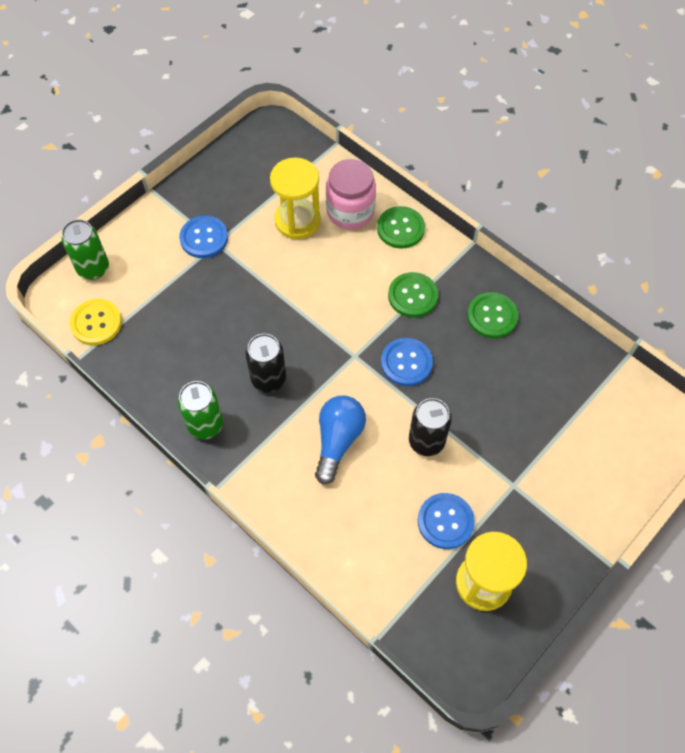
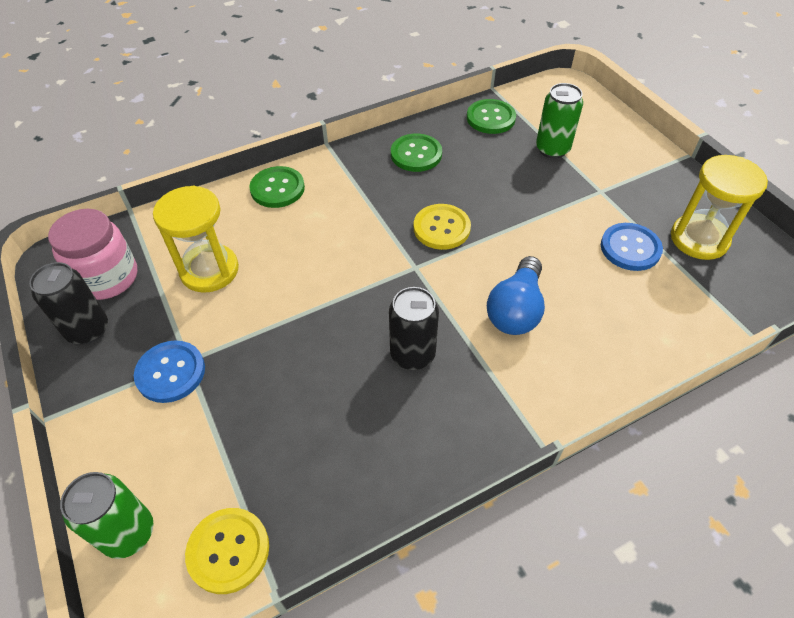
camera: 70 degrees left, 10 degrees down
(205, 425) = (452, 440): green can -> green can (552, 149)
(338, 441) = (516, 309): blue light bulb -> blue light bulb turned 105 degrees counterclockwise
(350, 211) = (229, 221): pink jar -> pink jar (107, 278)
(406, 363) = (441, 228): blue button -> yellow button
(412, 296) = (364, 202): green button -> green button (490, 118)
(426, 441) = (538, 238): black can -> black can (88, 330)

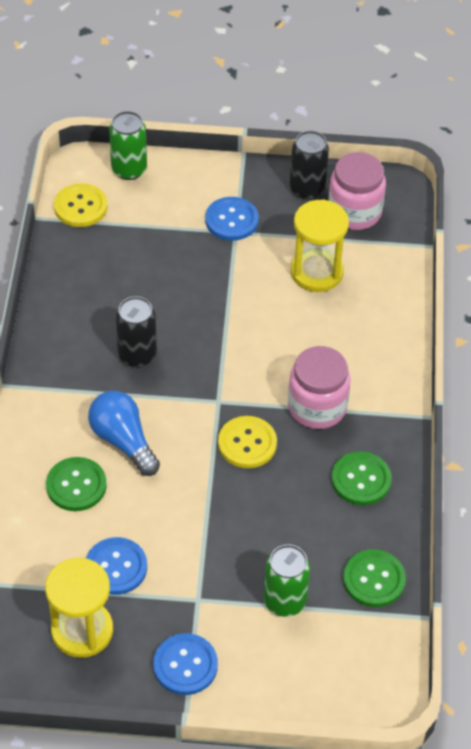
camera: 120 degrees right, 0 degrees up
(277, 188) = (387, 352): green button -> green button (76, 485)
(368, 204) = (317, 407): none -> pink jar
(653, 173) = (185, 665): none -> blue button

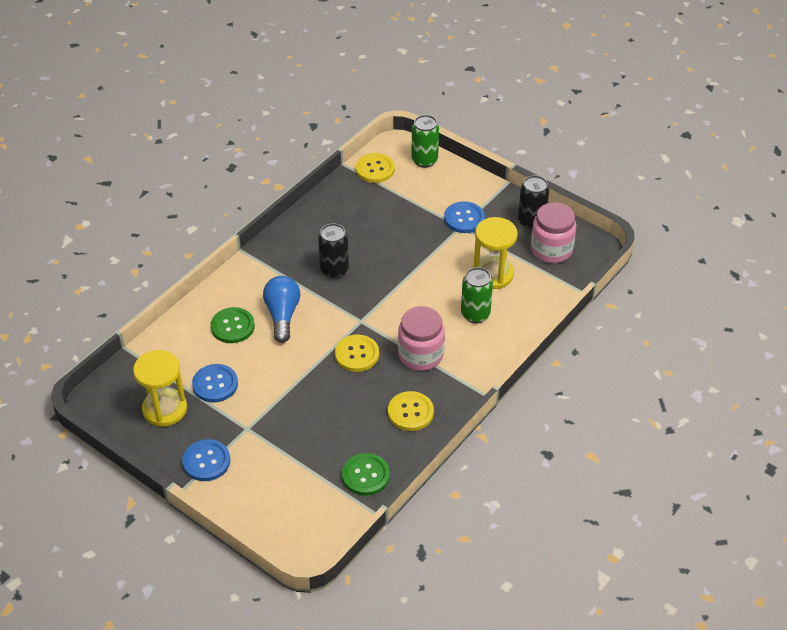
camera: 35 degrees right, 5 degrees down
(285, 601) = (298, 458): green can -> green can (475, 314)
(361, 480) = (410, 412): green button -> yellow button

